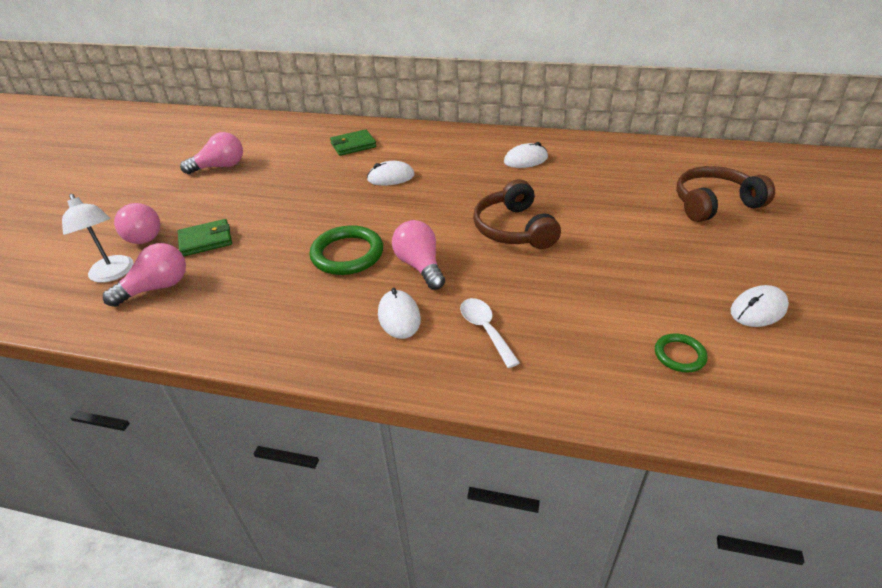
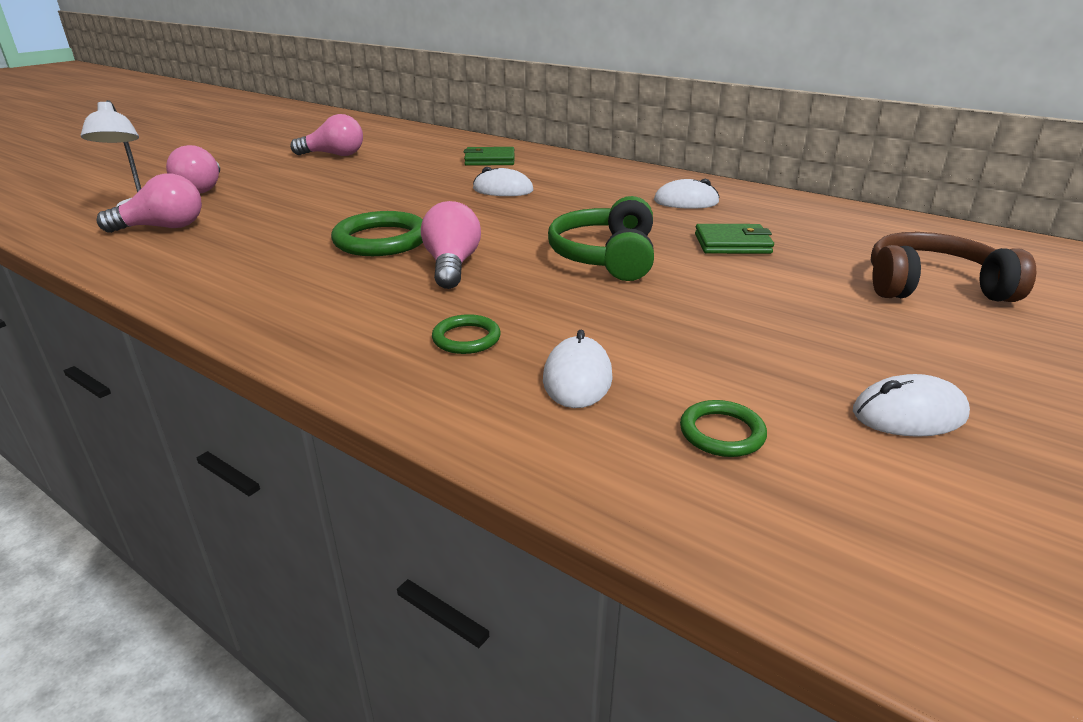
camera: 20 degrees right, 10 degrees down
(206, 240) = (253, 203): green wallet -> green wallet (732, 244)
(399, 317) = (375, 303): white mouse -> white mouse (577, 378)
(485, 329) = (466, 338): white spoon -> green ring
(514, 229) = (606, 257): brown headphones -> green headphones

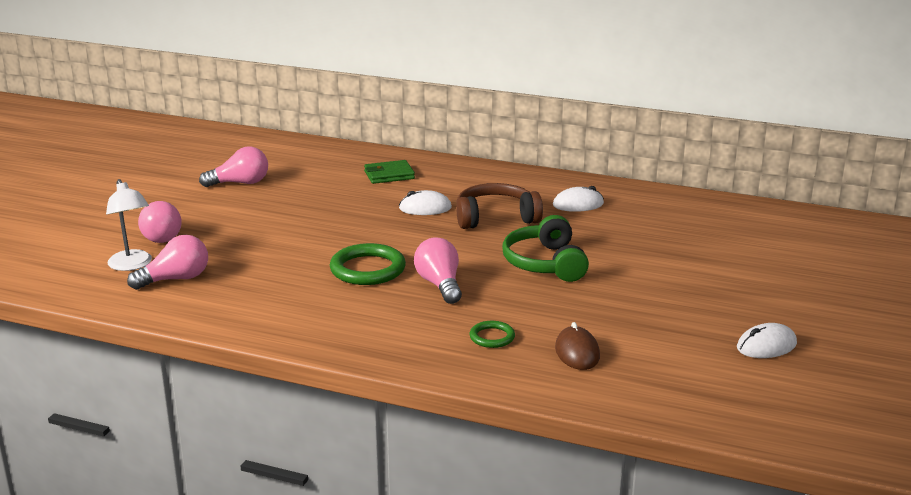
camera: 15 degrees left, 5 degrees down
(577, 378) = (577, 352): white mouse -> brown mouse
(722, 433) = (672, 370): green ring -> none
(732, 244) = (628, 241): green wallet -> none
(932, 286) = (768, 260): brown headphones -> brown headphones (495, 218)

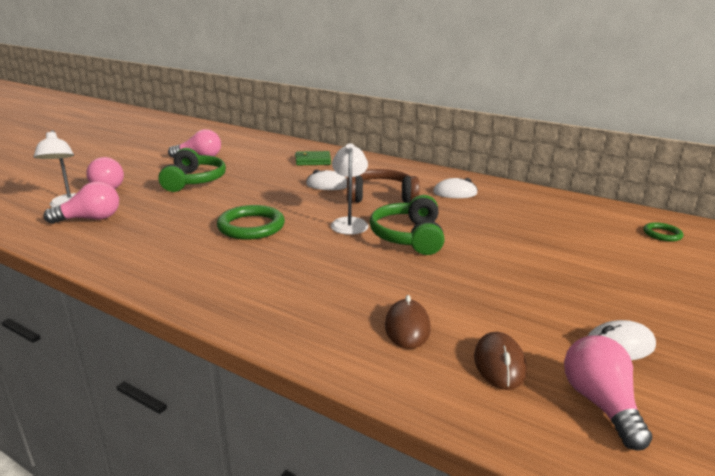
camera: 10 degrees right, 0 degrees up
(259, 218) = (194, 181): none -> green headphones
(440, 285) = (305, 245): pink light bulb -> pink light bulb (600, 403)
(474, 254) = (349, 223): none -> white lamp
(492, 337) = (327, 300): green ring -> green ring (662, 234)
(666, 372) = (499, 364): none -> brown mouse

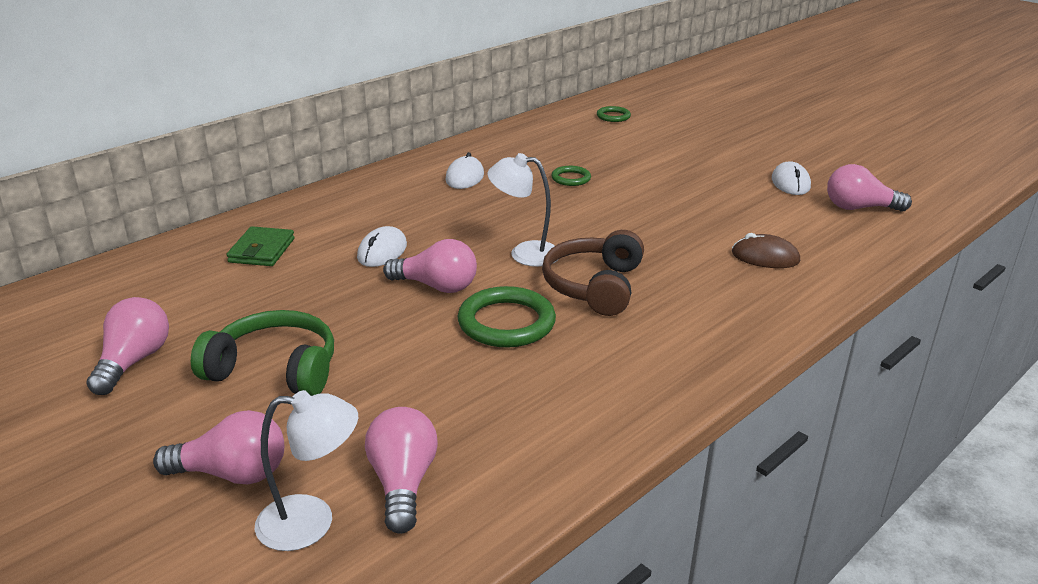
camera: 75 degrees left, 5 degrees up
(290, 203) = (436, 286): none -> pink light bulb
(381, 197) = (451, 221): brown headphones -> brown headphones (594, 286)
(408, 237) = (578, 225): green headphones -> none
(493, 227) = (571, 178): none -> green ring
(499, 364) = (817, 230): brown mouse -> none

